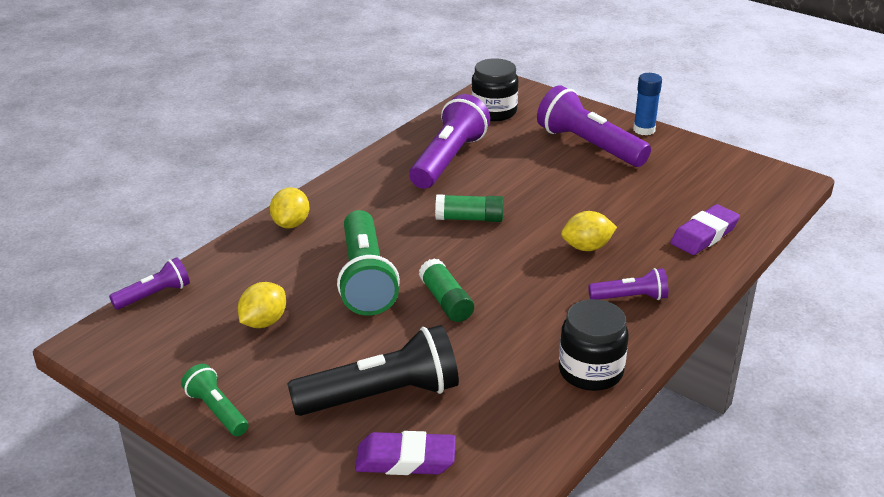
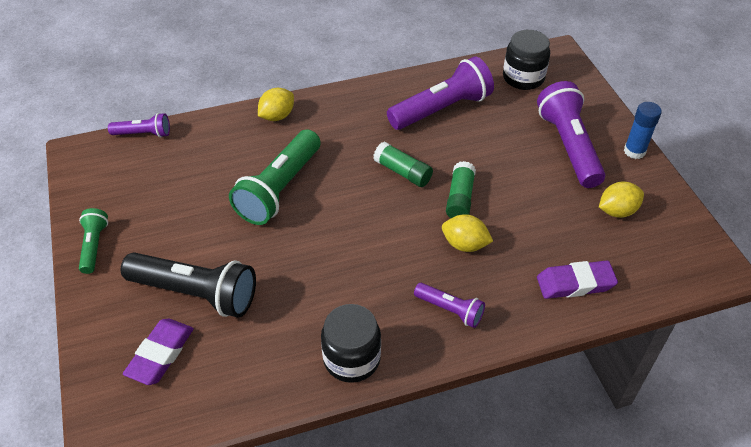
camera: 35 degrees right, 15 degrees up
(264, 322) = (184, 191): yellow lemon -> yellow lemon (617, 211)
(405, 460) = (160, 354): purple eraser -> purple eraser turned 75 degrees clockwise
(446, 301) = (313, 238): green glue stick -> green glue stick (460, 198)

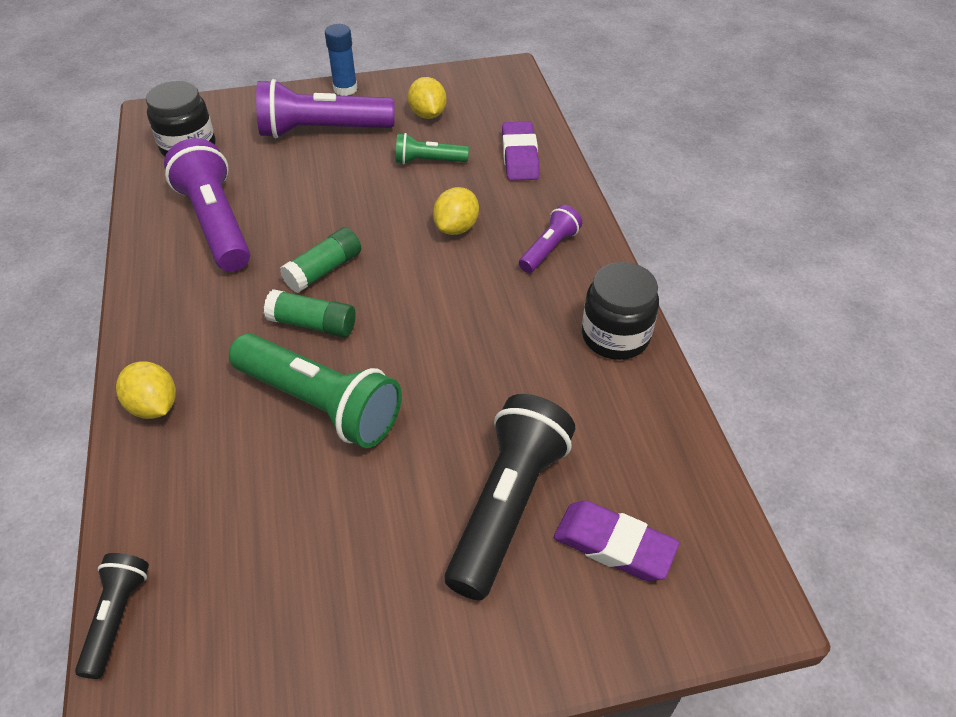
camera: 85 degrees left, 0 degrees up
(94, 246) = (391, 673): green flashlight -> green flashlight (428, 161)
(143, 134) = (117, 617): purple flashlight -> black flashlight
(460, 198) = (383, 224): green glue stick -> green glue stick (313, 324)

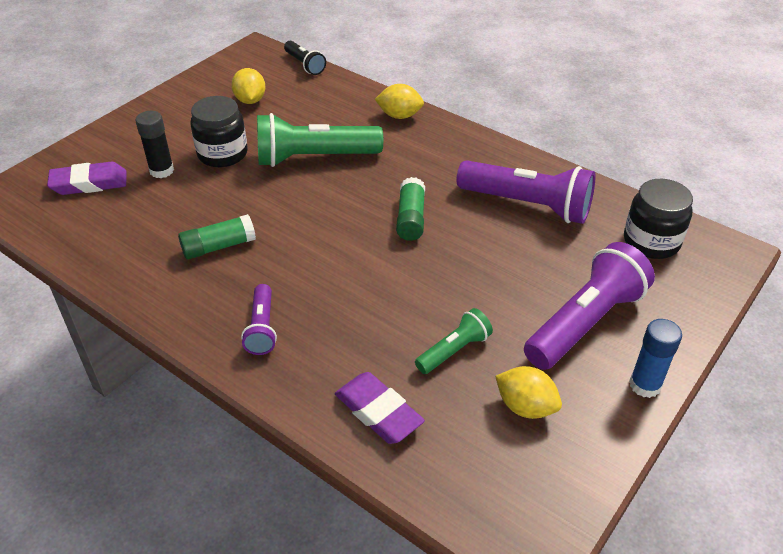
camera: 140 degrees right, 5 degrees down
(313, 324) = (372, 187): green glue stick -> green glue stick (218, 246)
(456, 228) = (356, 302): yellow lemon -> yellow lemon (250, 100)
(508, 505) = (161, 170): black flashlight -> black glue stick
(615, 336) = (156, 288): black jar -> black jar (222, 154)

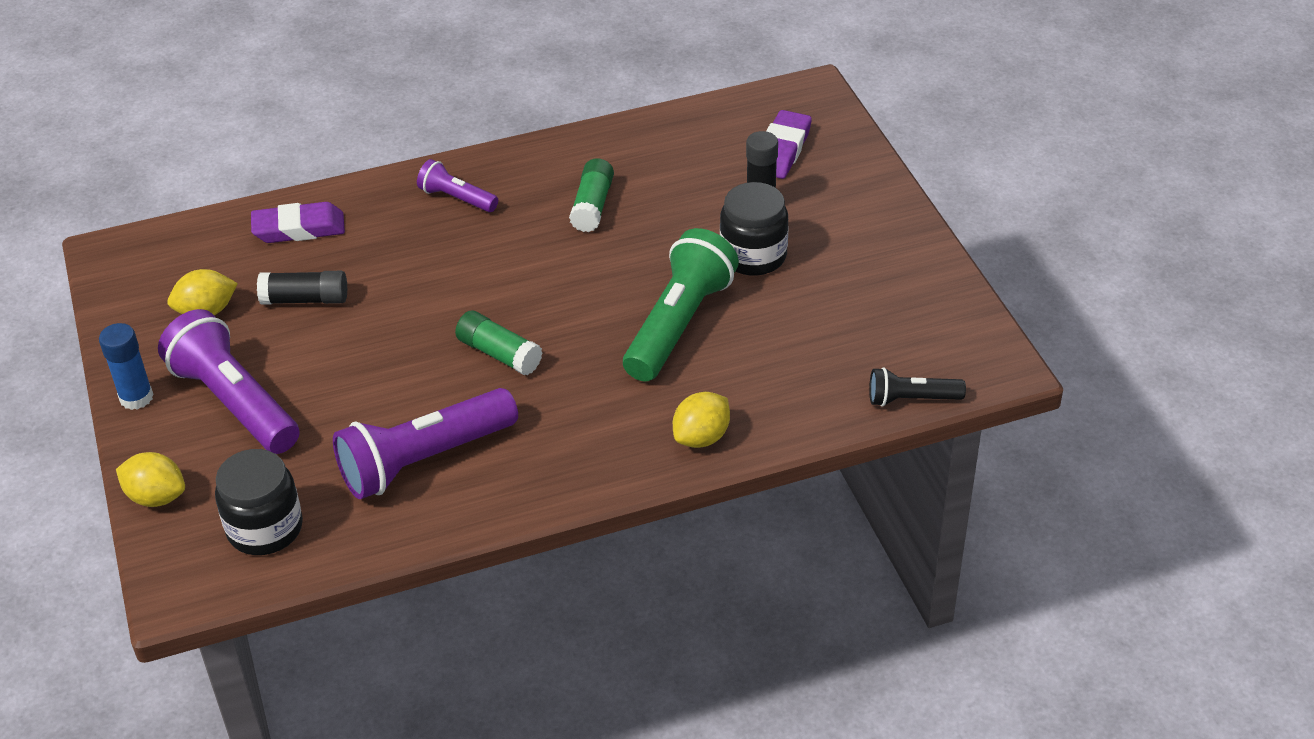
camera: 125 degrees right, 0 degrees up
(250, 100) = (856, 315): yellow lemon -> yellow lemon (156, 497)
(454, 350) = (305, 299): green flashlight -> black glue stick
(585, 323) = (235, 402): purple flashlight -> purple flashlight turned 150 degrees clockwise

